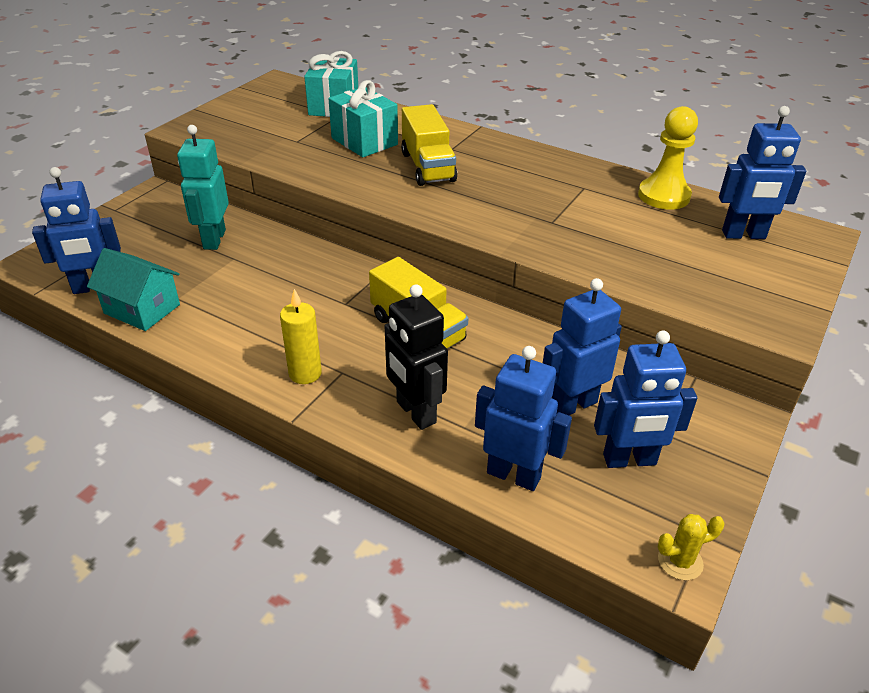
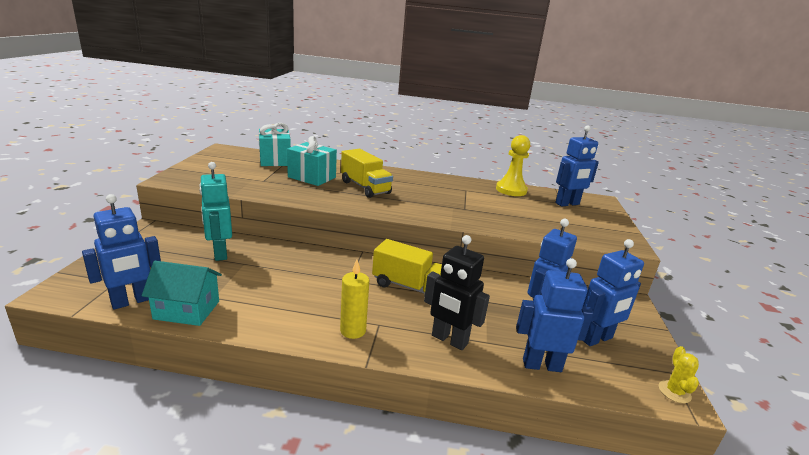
camera: 25 degrees left, 15 degrees down
(680, 561) = (674, 392): yellow cactus -> yellow cactus turned 45 degrees counterclockwise

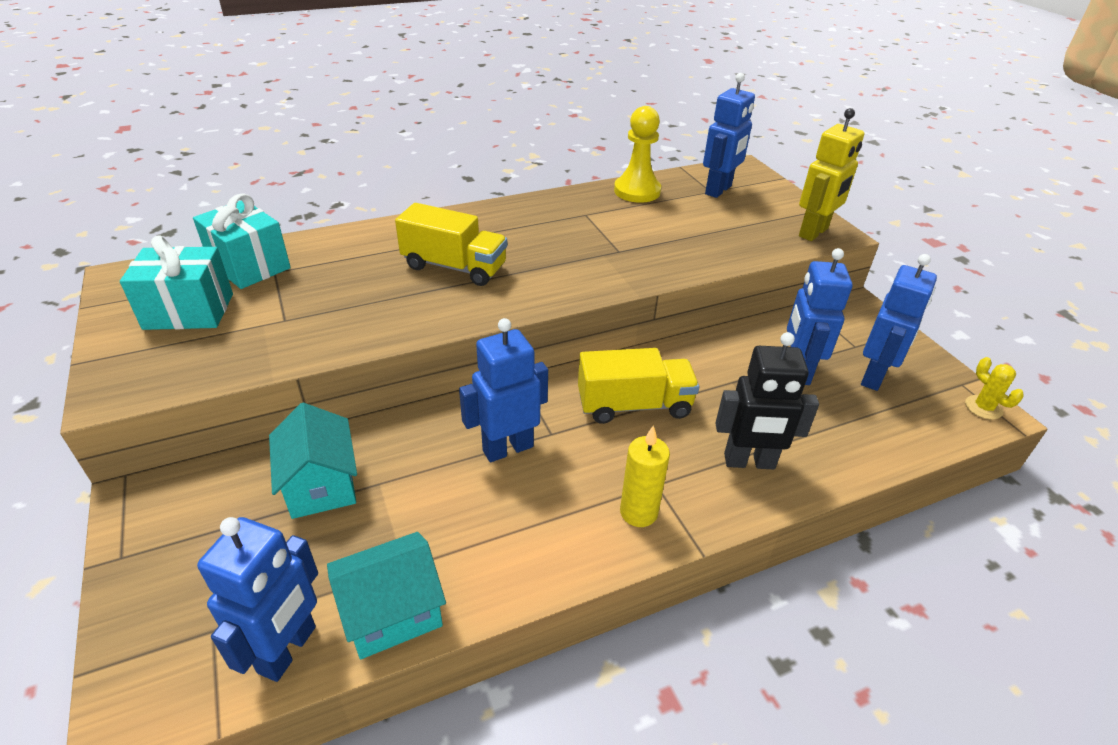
camera: 30 degrees left, 15 degrees up
(219, 253) = (321, 484): turquoise robot -> turquoise house
(312, 177) = (353, 279): turquoise gift -> turquoise gift (189, 311)
(541, 365) = (859, 442): blue robot -> blue robot (507, 448)
(612, 240) = (814, 232): none -> yellow robot

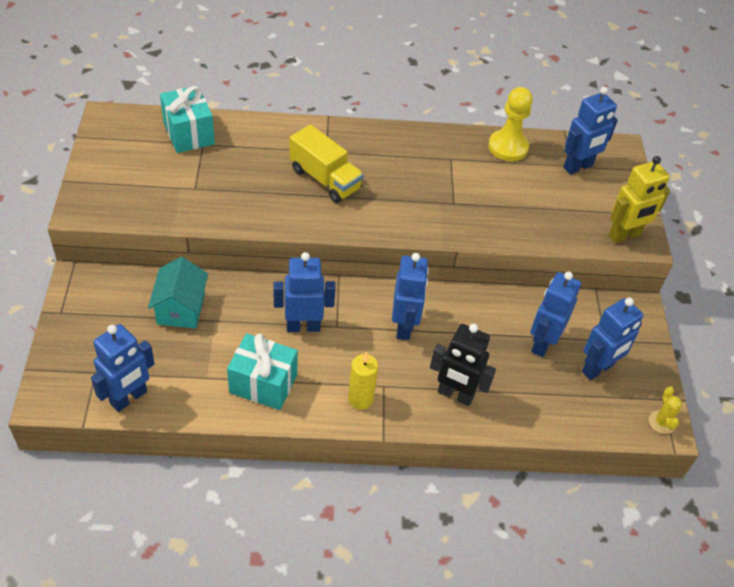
camera: 20 degrees right, 10 degrees up
(189, 311) = (139, 161): turquoise gift -> turquoise gift (263, 384)
(392, 612) = (189, 400): turquoise house -> none
(634, 405) = (404, 326): yellow truck -> blue robot

